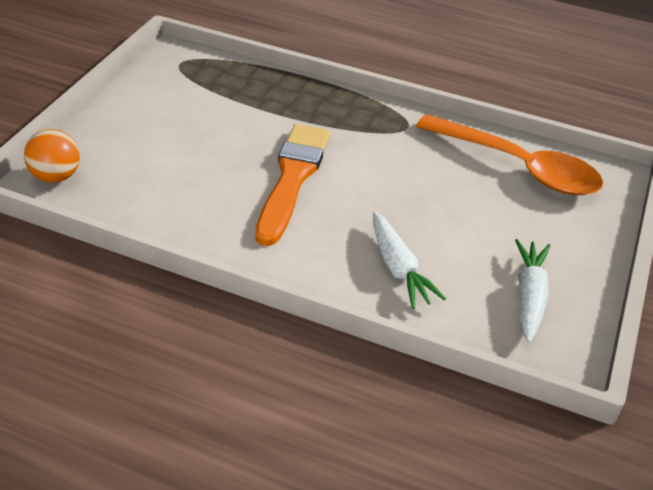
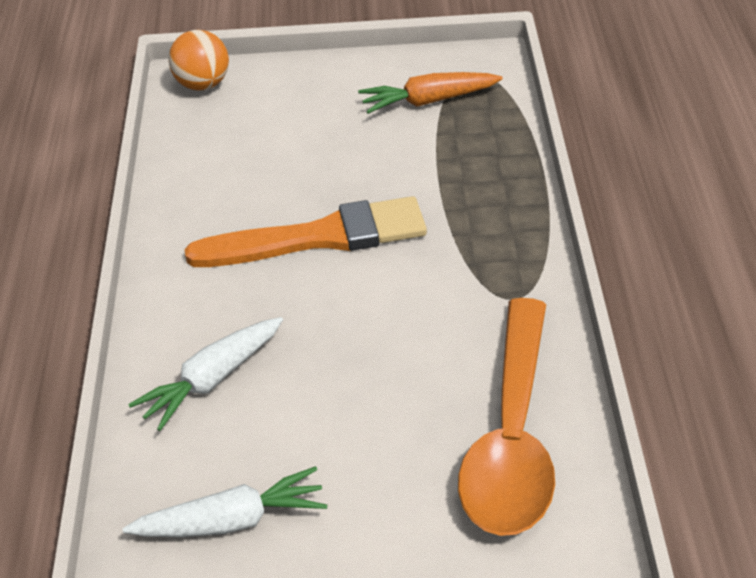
camera: 70 degrees right, 0 degrees up
(193, 89) = (428, 101): none -> orange carrot

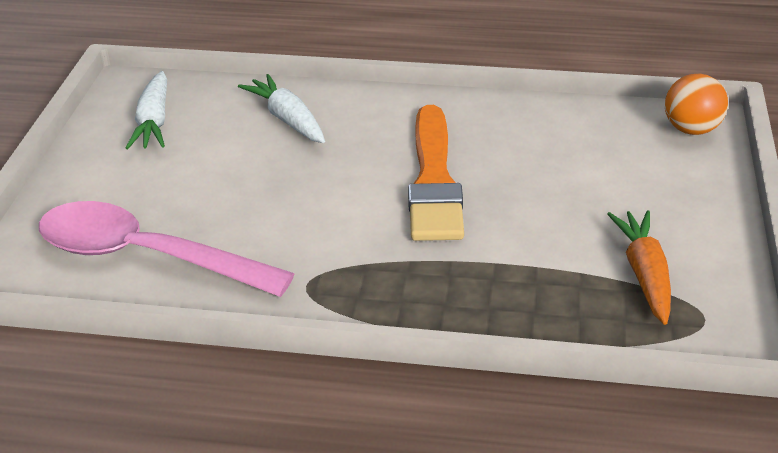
camera: 100 degrees right, 5 degrees down
(512, 437) = (146, 256): orange spoon -> pink spoon

